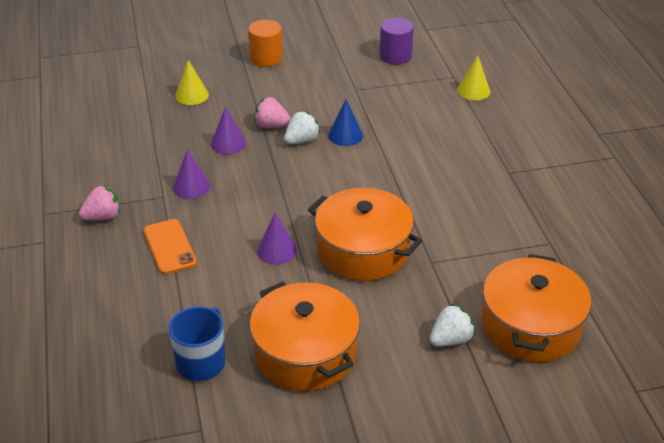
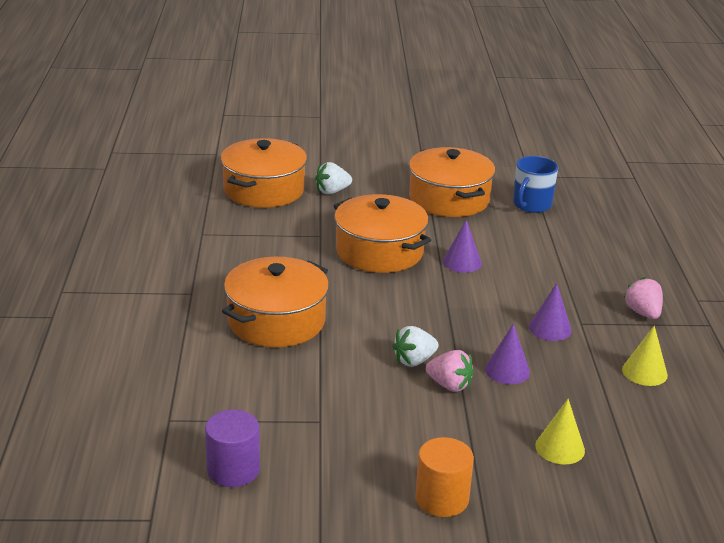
camera: 170 degrees left, 10 degrees down
(103, 217) = (643, 313): pink strawberry -> pink strawberry turned 90 degrees clockwise
(169, 247) = (567, 278): orange phone -> none
(345, 135) = (357, 359): blue cone -> none
(423, 157) = (276, 321): none -> orange pot
(473, 90) = (157, 394): yellow cone -> yellow cone (644, 372)

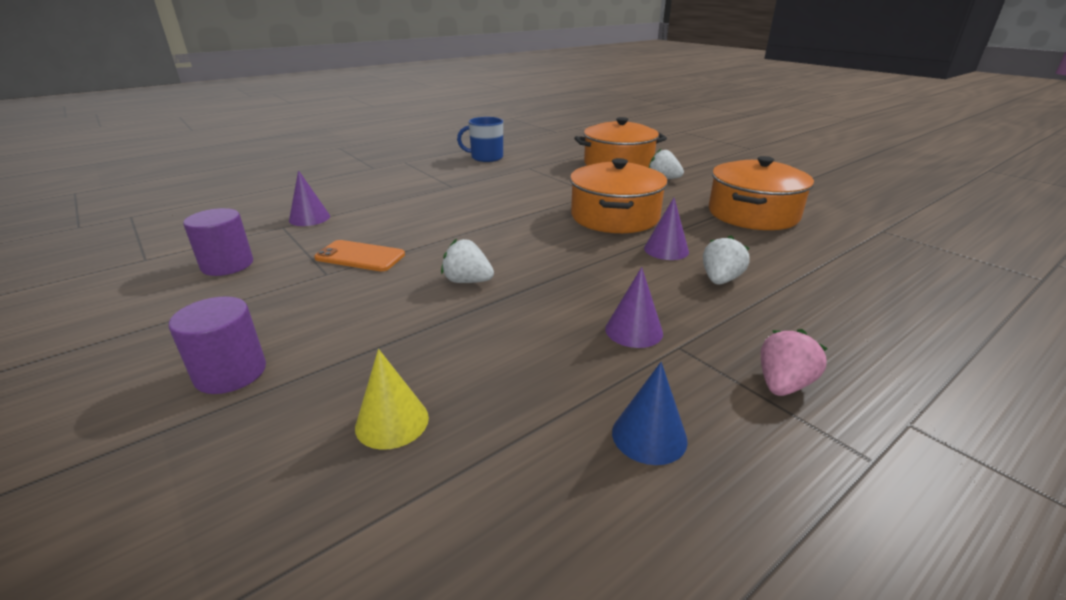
camera: 55 degrees right, 0 degrees up
(276, 321) = (454, 217): orange pot -> none
(305, 395) = (360, 256): none -> orange phone
(442, 499) = (231, 373): orange cylinder -> purple cylinder
(449, 385) = (447, 310): pink strawberry -> none
(507, 370) = (514, 332): purple cone -> purple cone (309, 218)
(525, 267) = (720, 280): none -> white strawberry
(531, 205) = (836, 247): blue mug -> blue mug (486, 157)
(644, 372) = (649, 436): yellow cone -> blue cone

